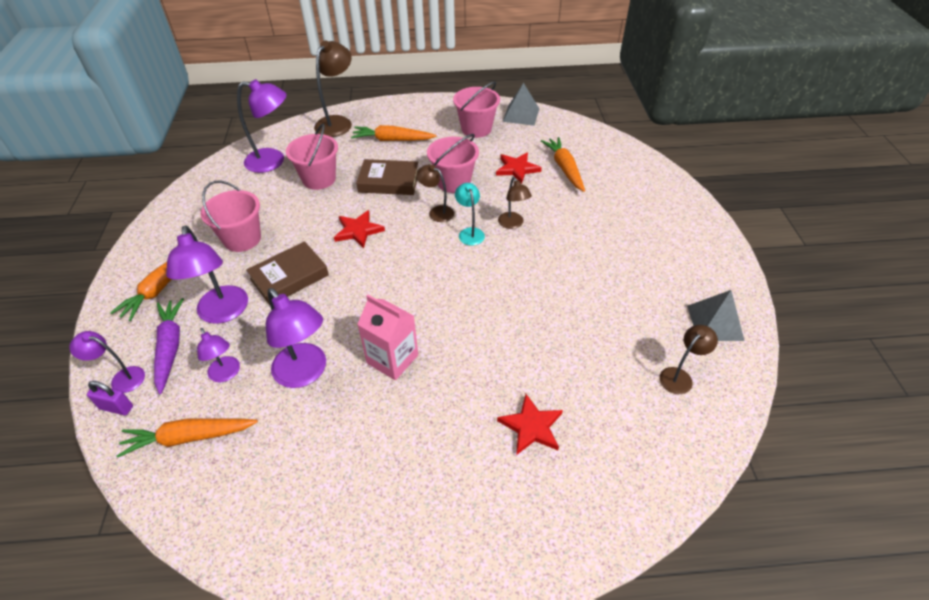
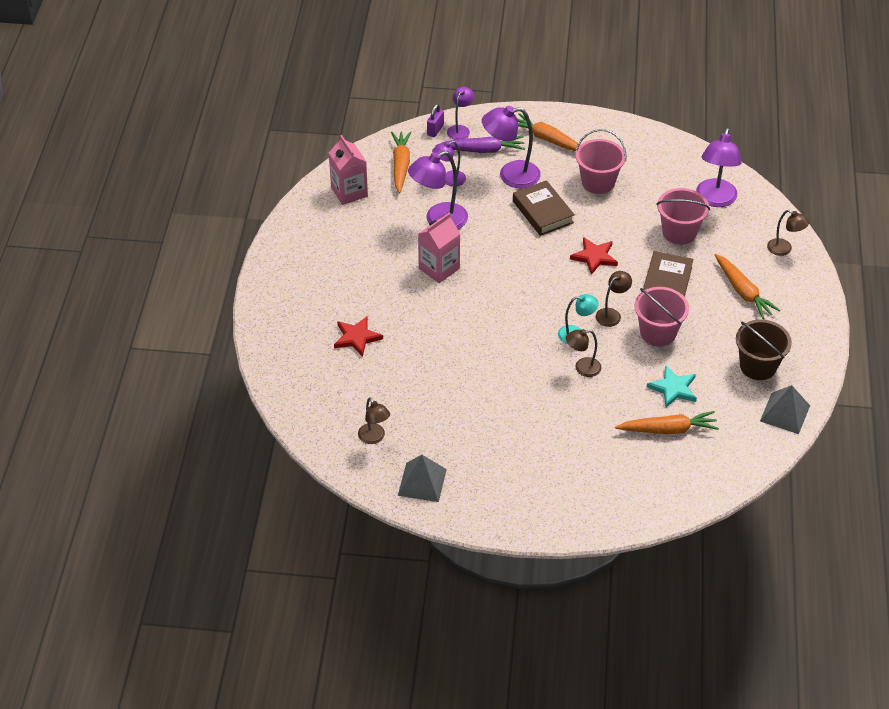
camera: 100 degrees right, 0 degrees up
(243, 498) = (349, 192): none -> pink carton
(337, 122) = (784, 249): brown lamp -> brown lamp, size x0.58
(392, 140) = (743, 292): orange carrot -> orange carrot turned 135 degrees clockwise
(476, 129) = (758, 366): pink bucket -> brown bucket
(517, 169) = (673, 388): red star -> turquoise star

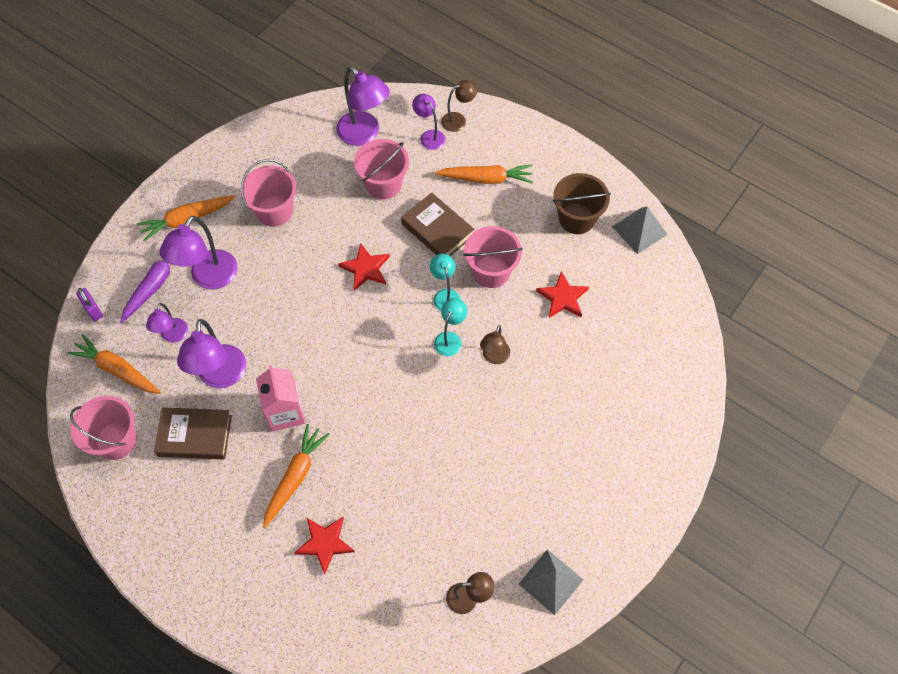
camera: 60 degrees left, 15 degrees up
(349, 192) = (116, 440): pink carton -> pink bucket
(460, 129) = (111, 287): purple lamp -> purple lamp (429, 136)
(543, 212) = (278, 278): brown book -> brown book (195, 435)
(612, 314) = (445, 295): brown lamp -> turquoise lamp
(668, 429) = (607, 329): orange carrot -> orange carrot (295, 477)
(673, 388) = (562, 297): turquoise star -> red star

